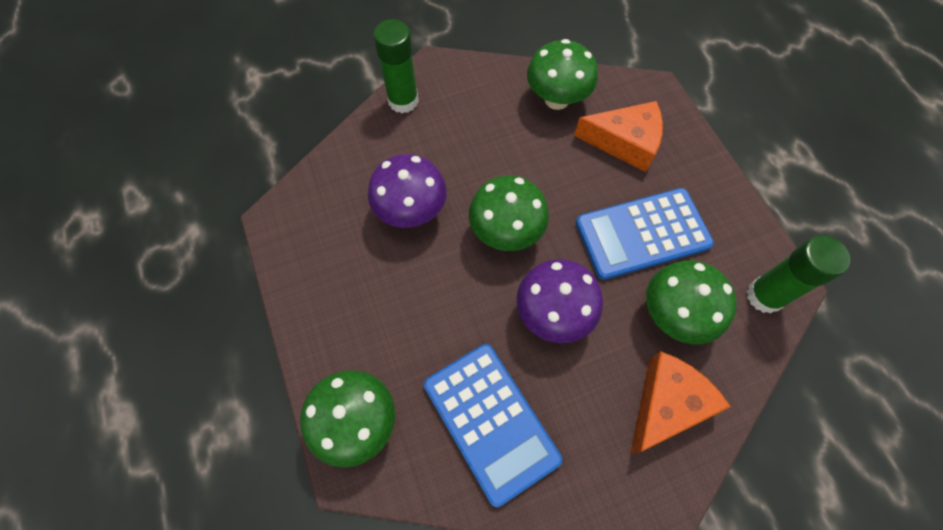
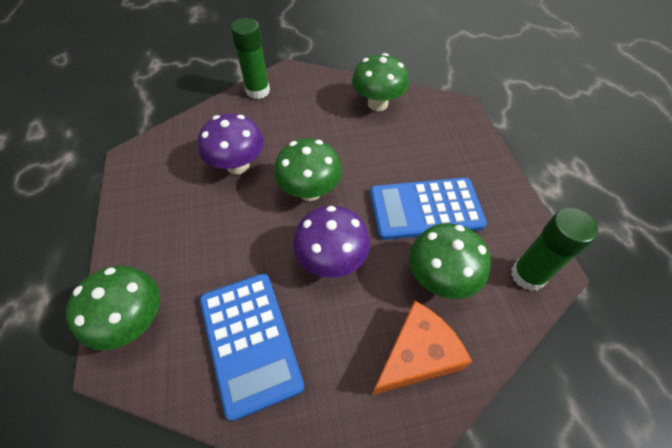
camera: 10 degrees right, 10 degrees down
(625, 142) = (426, 140): orange cheese -> none

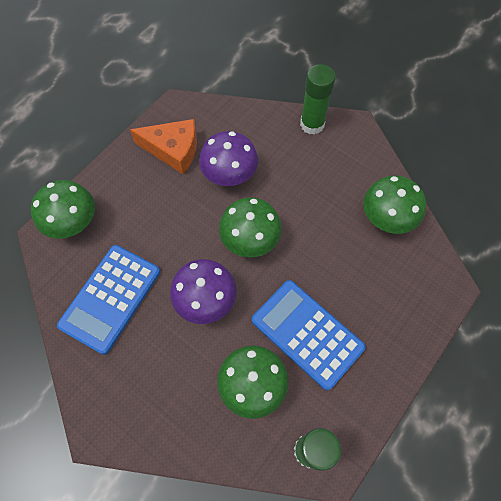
camera: 50 degrees right, 10 degrees up
(416, 355) = (179, 408): orange cheese -> orange cheese (173, 150)

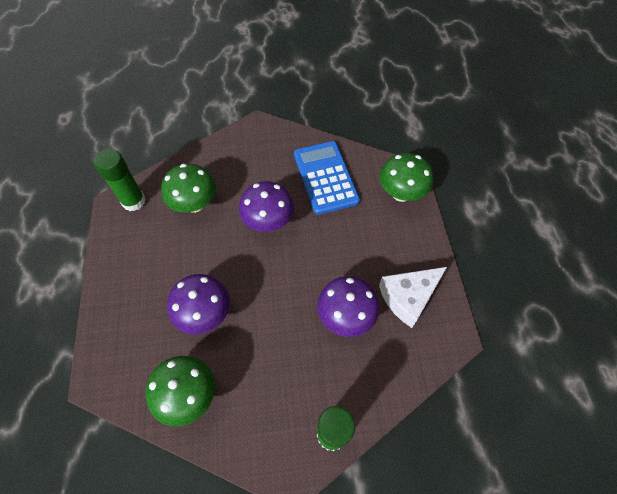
camera: 135 degrees right, 5 degrees down
(173, 150) = (408, 297): orange cheese -> white cheese
(250, 240) = (279, 282): green mushroom -> none
(307, 334) = (185, 257): blue calculator -> none
(330, 266) = (205, 314): none -> purple mushroom

